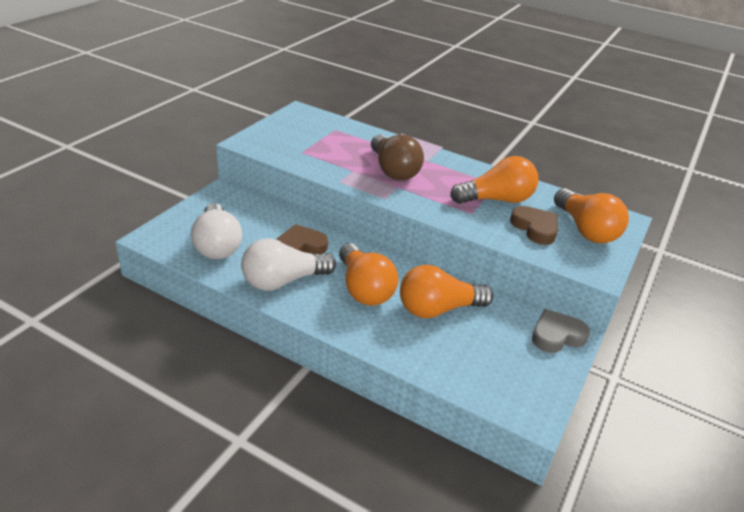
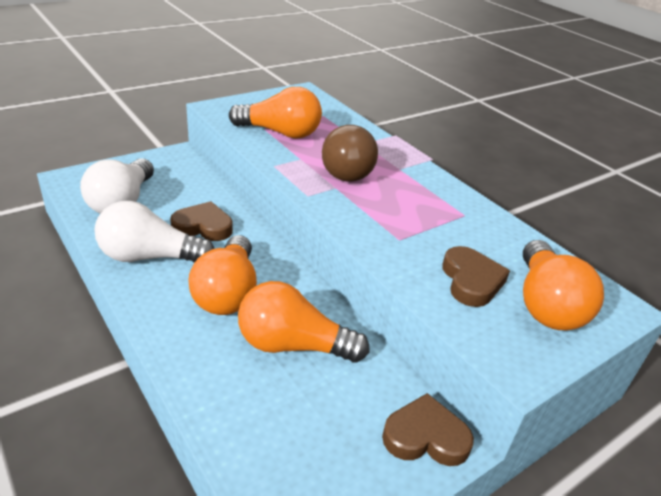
camera: 25 degrees right, 0 degrees up
(496, 200) = (447, 232): orange light bulb -> orange light bulb (280, 133)
(557, 335) = (425, 436): grey heart -> brown heart

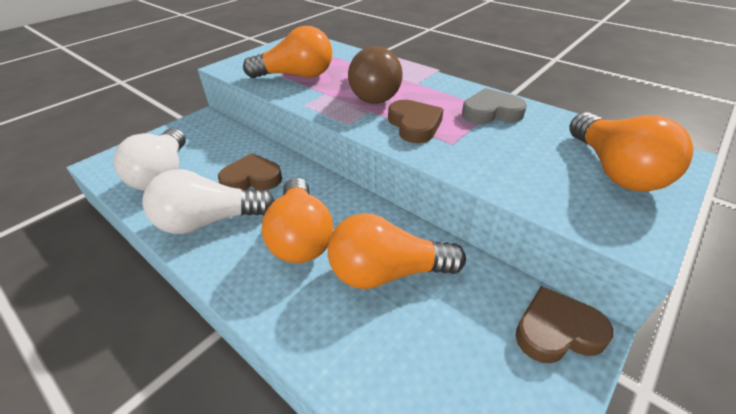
camera: 10 degrees left, 5 degrees up
(458, 217) = (491, 112): none -> grey heart
(471, 281) = (538, 165): brown heart -> brown heart (414, 125)

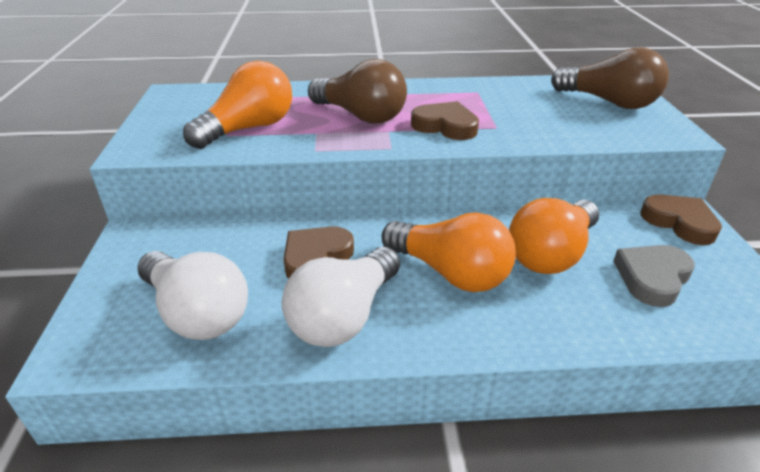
camera: 45 degrees left, 5 degrees down
(491, 112) = (479, 95): grey heart -> grey heart (652, 278)
(557, 330) = (679, 222): brown heart -> brown heart turned 105 degrees clockwise
(614, 170) = (608, 102): orange light bulb -> brown light bulb

